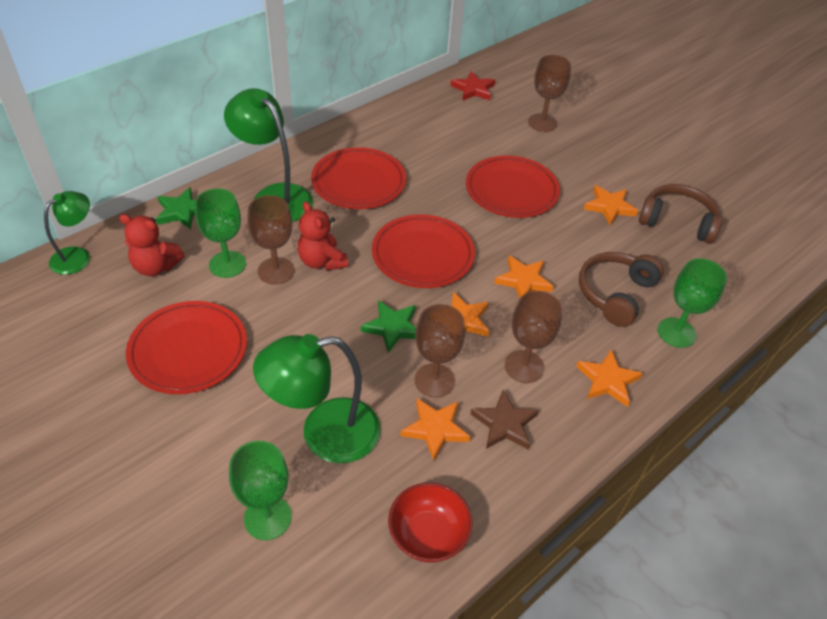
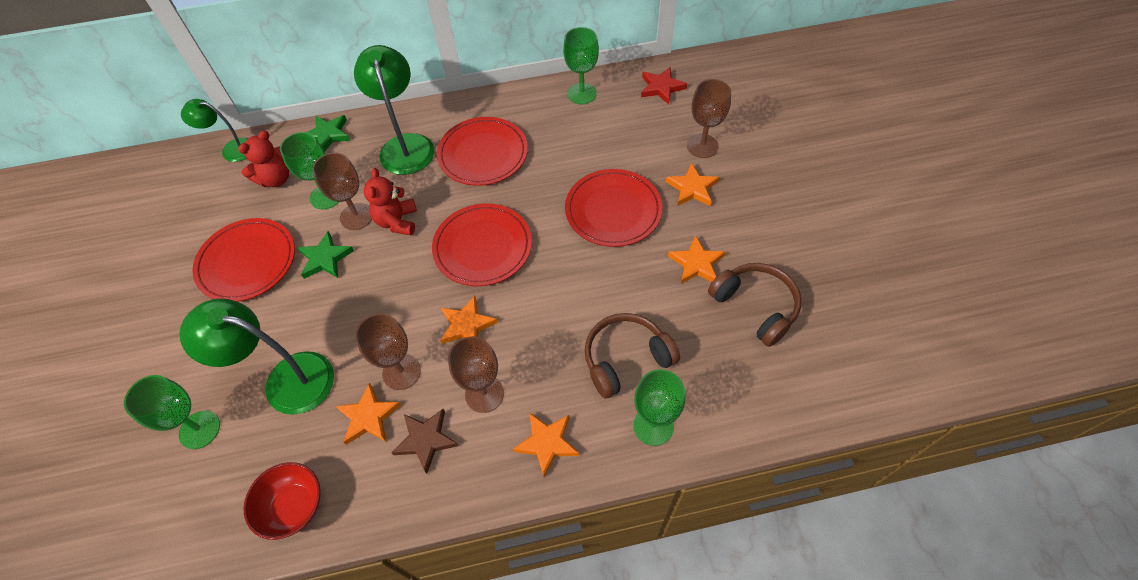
camera: 35 degrees right, 10 degrees up
(77, 256) = (232, 149): green lamp -> green lamp turned 150 degrees counterclockwise
(156, 267) = (276, 179): red teddy bear -> red teddy bear turned 90 degrees counterclockwise
(392, 327) = (406, 307): green star -> green star (325, 258)
(409, 111) = (581, 94): none -> green goblet
(523, 281) = (550, 309): orange star -> orange star (692, 188)

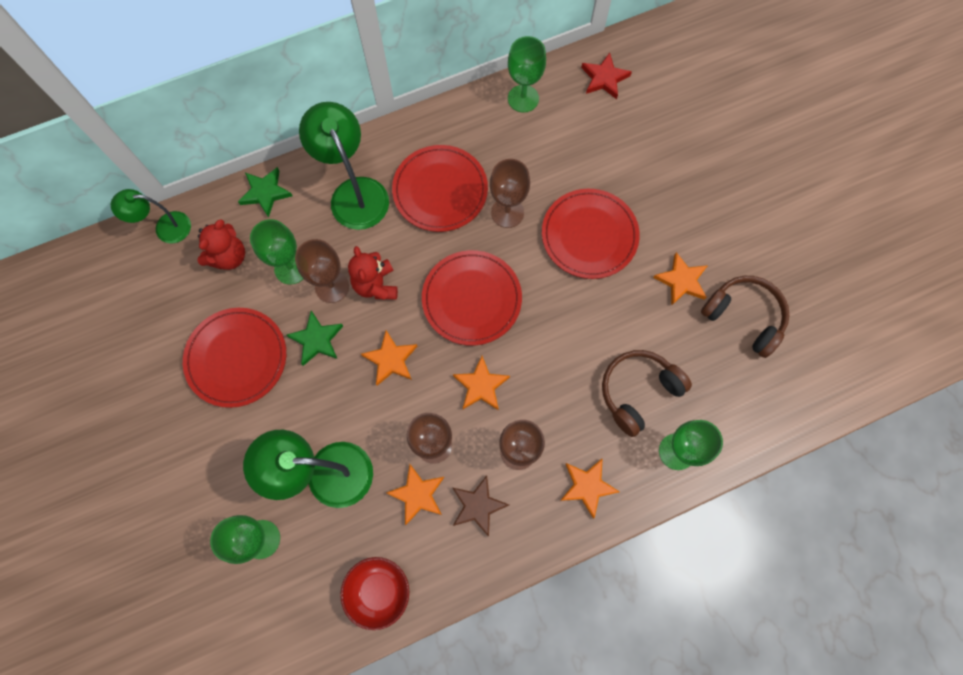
camera: 15 degrees left, 15 degrees up
(692, 188) = (660, 197): orange star -> orange star (391, 359)
(702, 146) = (660, 145): brown goblet -> brown goblet (507, 212)

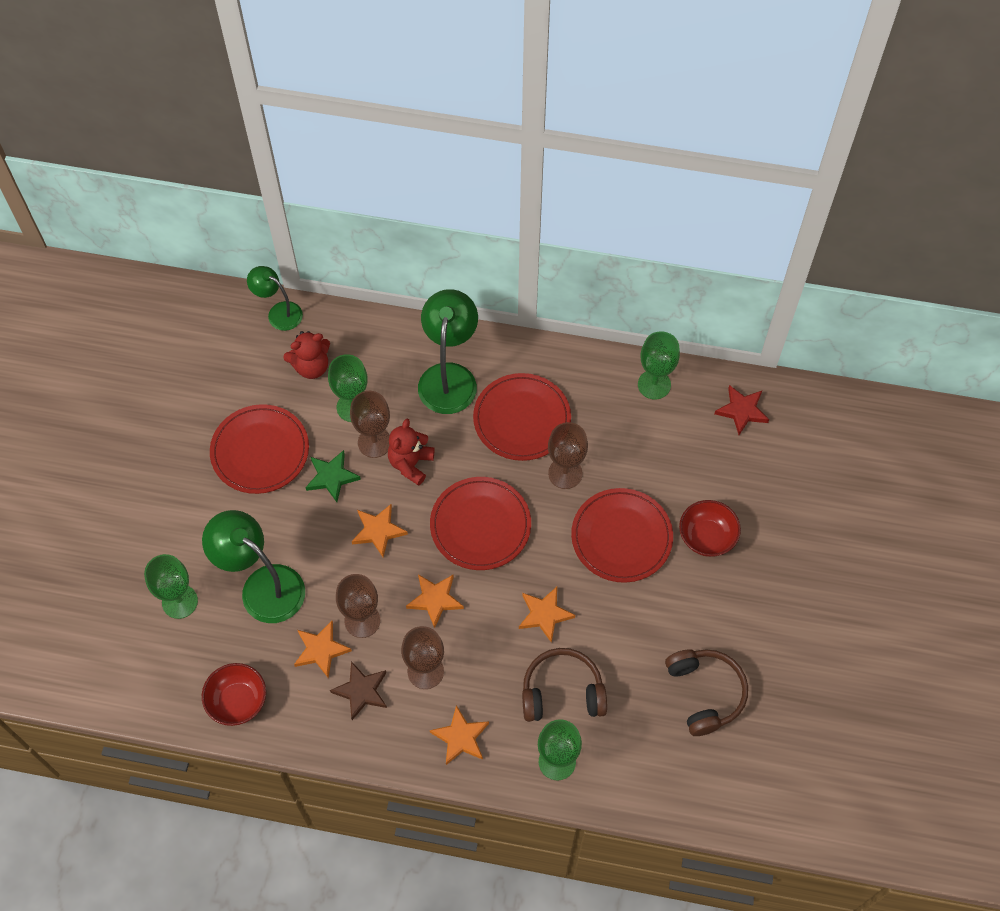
camera: 35 degrees right, 10 degrees down
(265, 193) = (377, 332): green star -> none
(652, 193) = (706, 537): none -> red bowl
(681, 281) = (673, 627): orange star -> orange star (545, 614)

